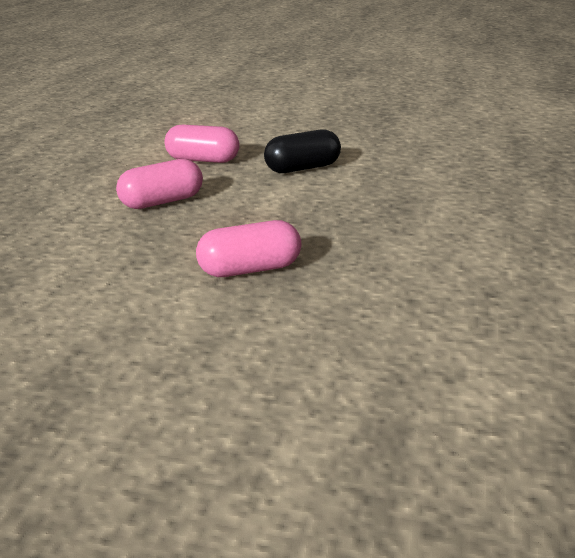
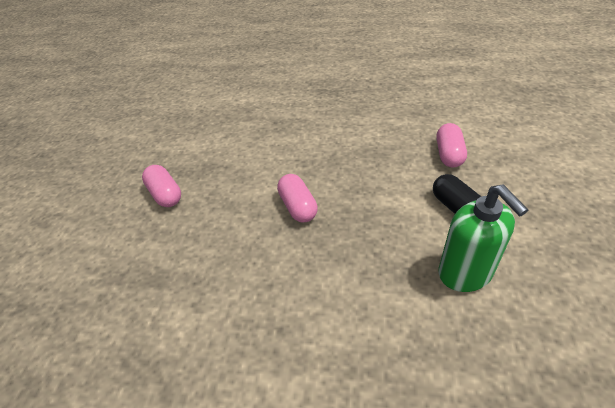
camera: 85 degrees right, 15 degrees up
(162, 202) = (375, 153): pink capsule -> pink capsule (165, 194)
(404, 177) = (465, 273): none -> green soap dispenser

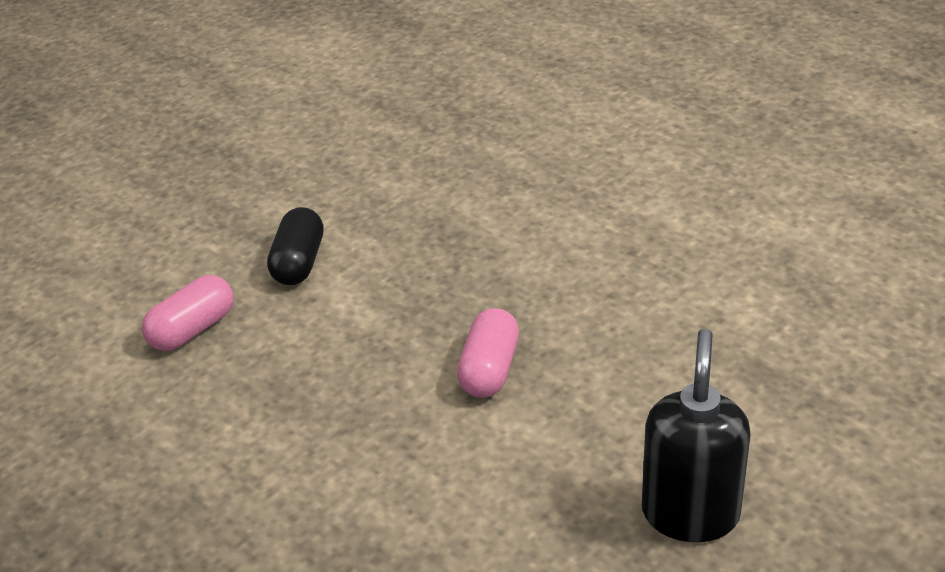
camera: 145 degrees left, 5 degrees down
(165, 194) = (690, 513): pink capsule -> black soap dispenser
(465, 273) = (389, 206): green soap dispenser -> none

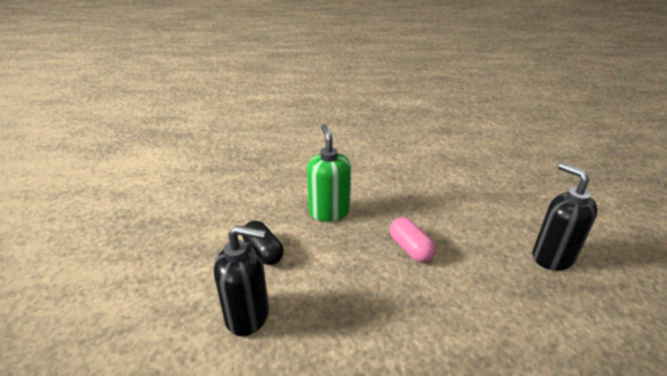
camera: 45 degrees left, 5 degrees down
(192, 329) = (248, 315): pink capsule -> black soap dispenser
(452, 253) = (329, 212): none -> green soap dispenser

